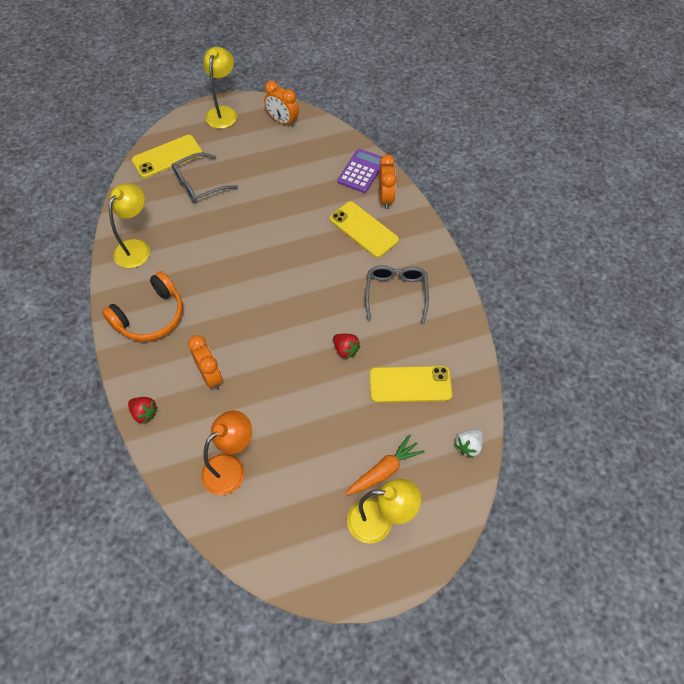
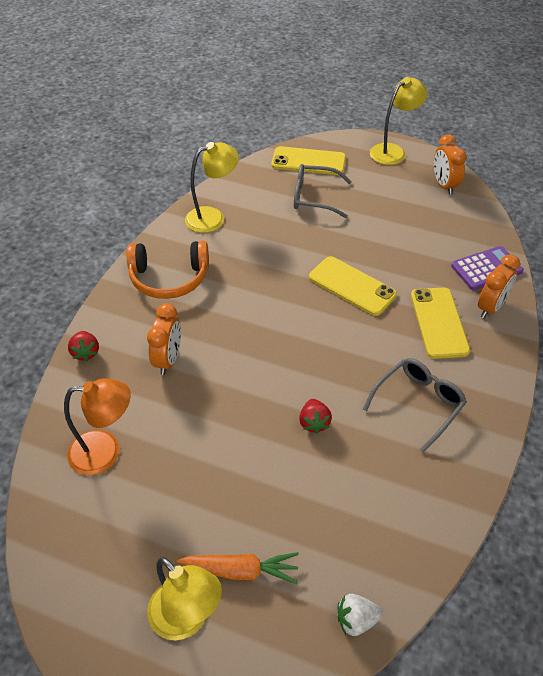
camera: 40 degrees right, 10 degrees down
(410, 384) = (350, 504): yellow phone -> yellow phone (352, 286)

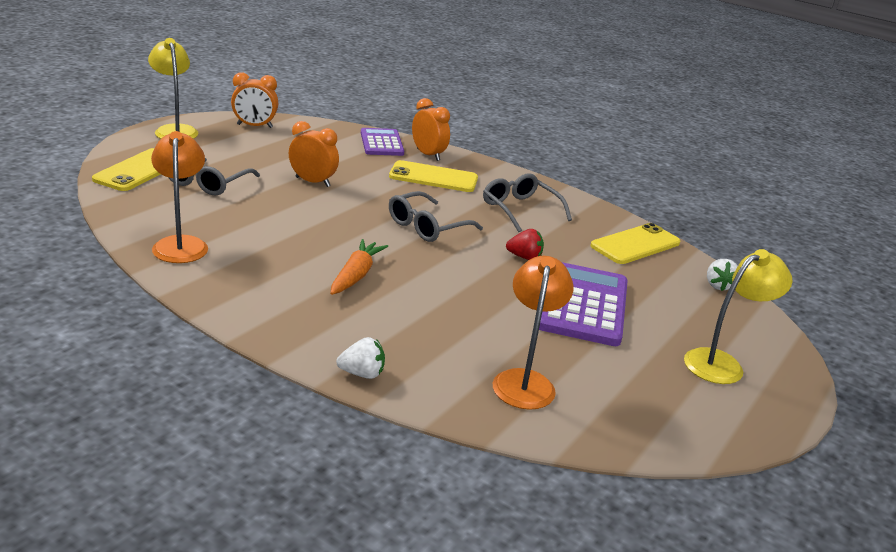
camera: 80 degrees left, 20 degrees down
(86, 352) = (362, 373): red strawberry -> white strawberry
(168, 359) = (406, 317): orange clock -> orange clock (312, 182)
(169, 278) = (269, 293): orange headphones -> none
(213, 217) = (181, 244): yellow lamp -> orange lamp
(241, 570) = (675, 326): orange carrot -> orange carrot (356, 275)
(246, 482) = (583, 305): none -> purple calculator
(329, 340) = (427, 227): none -> grey glasses
(352, 286) = (361, 199): yellow phone -> yellow phone (635, 244)

